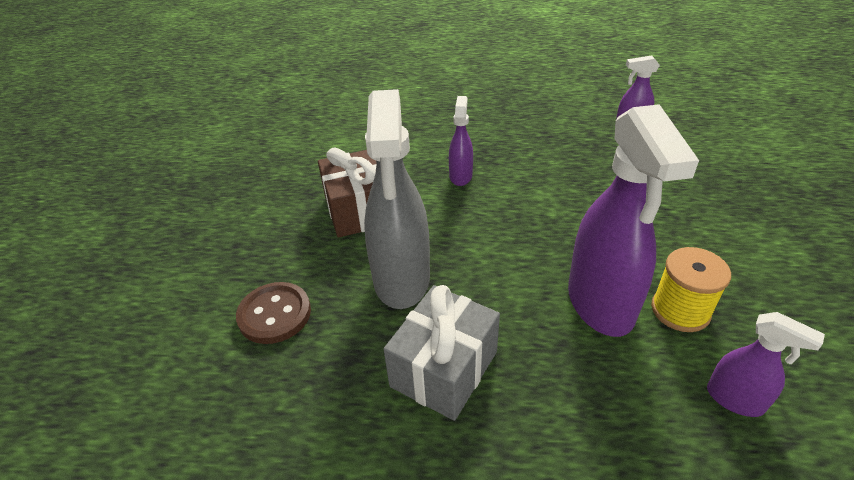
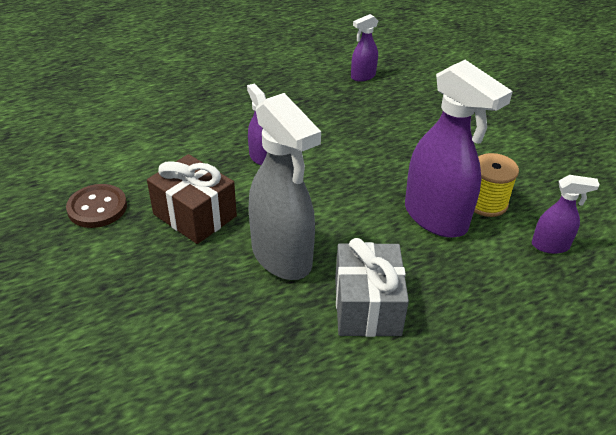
camera: 35 degrees left, 0 degrees up
(274, 314) = (198, 326): brown button -> brown button (97, 208)

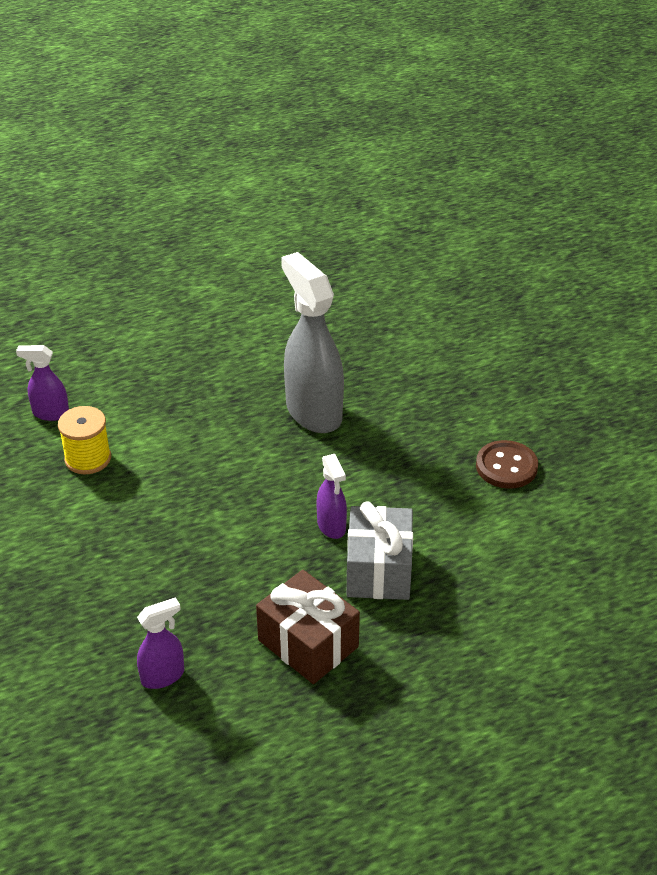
camera: 175 degrees left, 0 degrees up
(195, 215) = (401, 455): brown gift -> brown gift (308, 643)
(367, 306) = (243, 371): grey gift -> grey gift (379, 570)
(436, 218) = (150, 444): purple spray bottle -> none

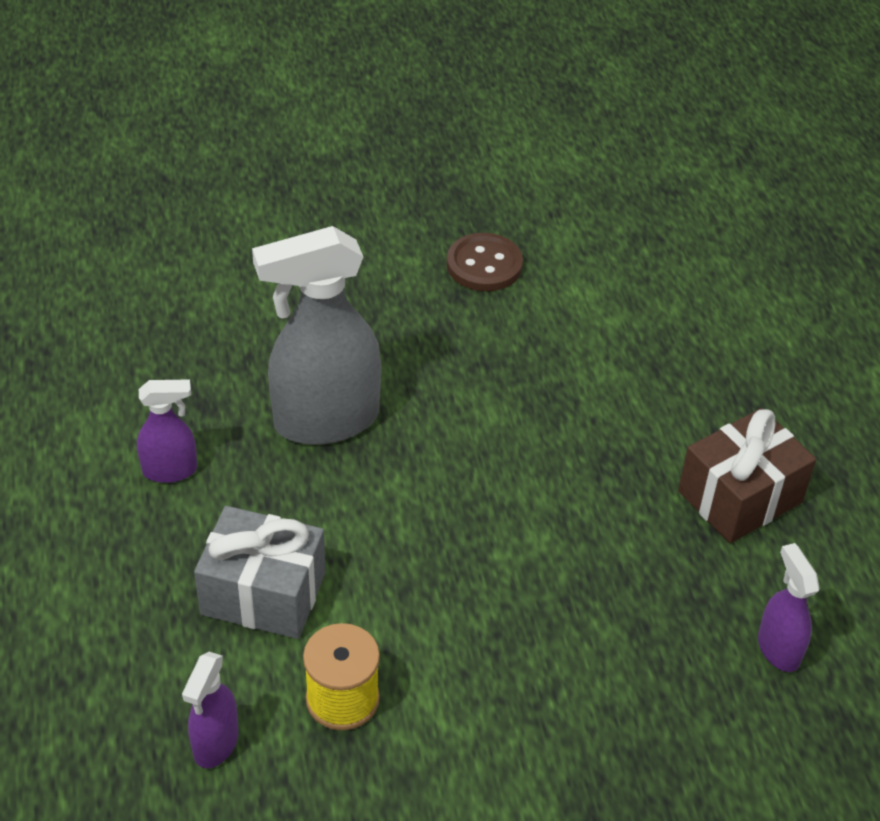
camera: 80 degrees left, 5 degrees up
(331, 526) = (549, 441): purple spray bottle -> purple spray bottle (170, 470)
(379, 570) = (632, 411): grey gift -> grey gift (263, 593)

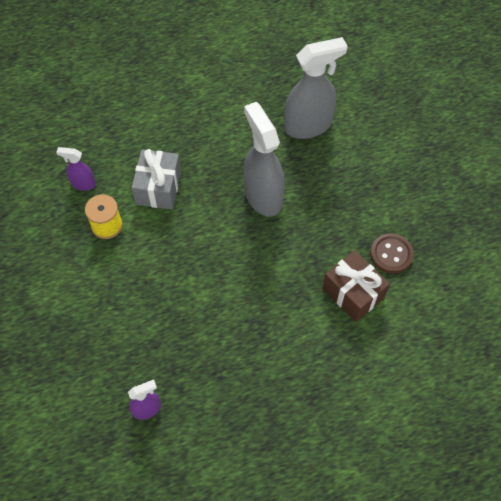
camera: 85 degrees right, 15 degrees up
(170, 470) = (222, 141): purple spray bottle -> none
(174, 332) = (308, 126): none -> grey spray bottle
(740, 497) = (243, 391): brown gift -> brown gift (353, 293)

